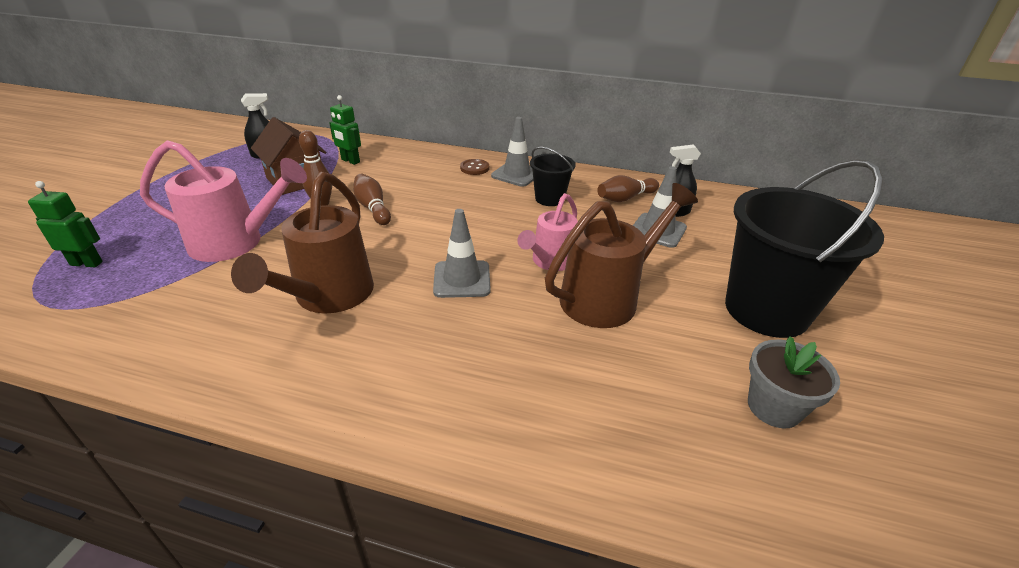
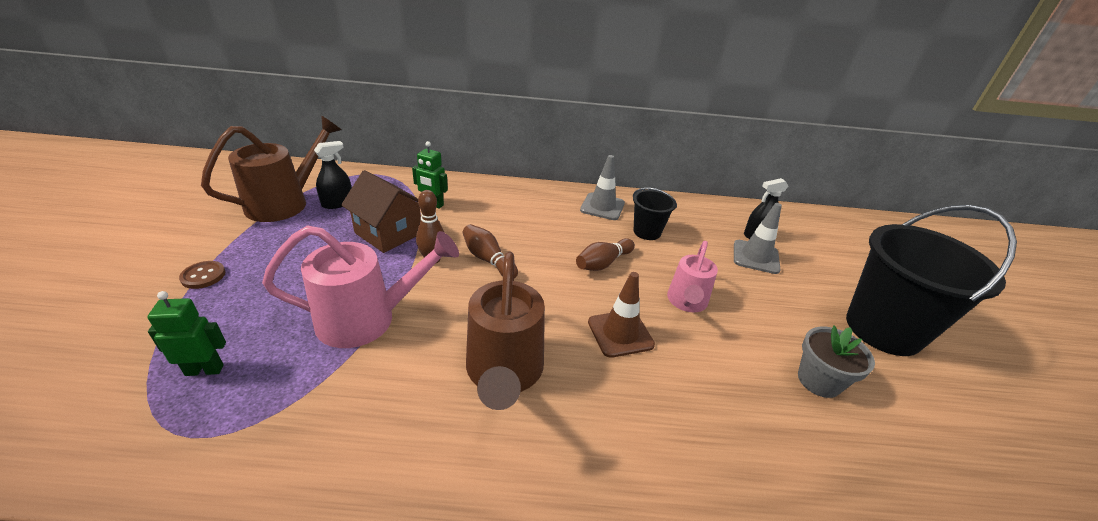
camera: 15 degrees left, 0 degrees up
(462, 279) = (620, 333): grey traffic cone -> brown traffic cone
(474, 168) = (560, 203): brown button -> brown button (203, 276)
(608, 297) = (756, 335): brown watering can -> brown watering can (285, 203)
(625, 198) = (710, 225): brown bowling pin -> brown bowling pin (603, 263)
(774, 407) = (942, 428): grey flower pot -> grey flower pot (818, 381)

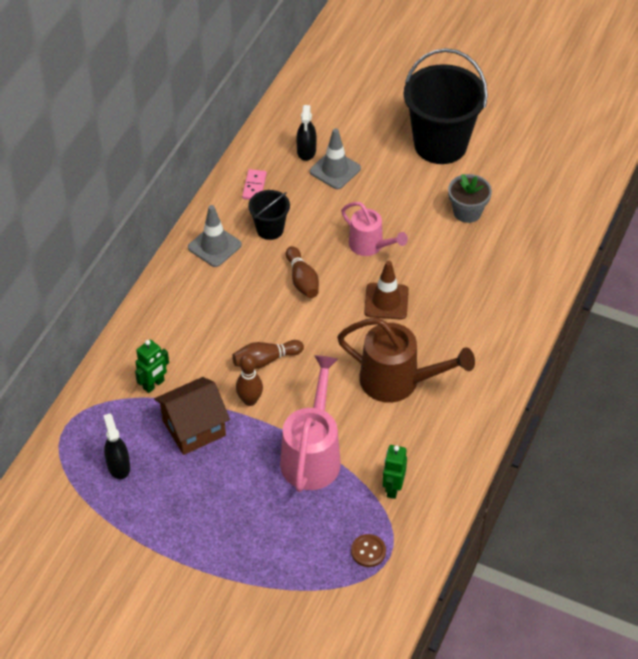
camera: 65 degrees left, 15 degrees up
(203, 276) = (210, 569): brown button -> brown button (368, 551)
(204, 370) = (331, 555): green robot -> green robot (393, 488)
(285, 203) = (99, 511): brown watering can -> none
(686, 214) = (254, 186): none -> pink domino

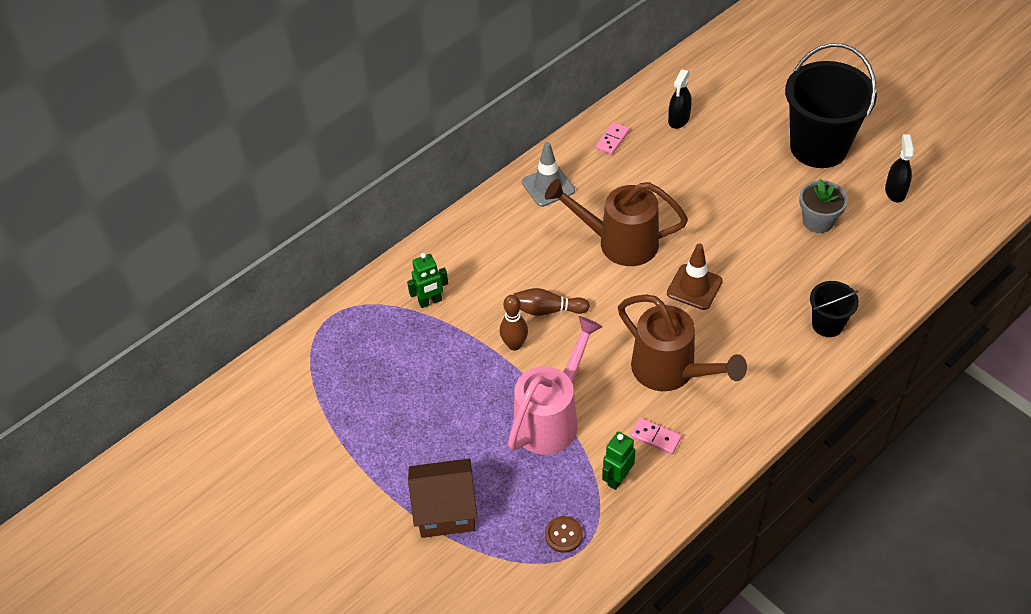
camera: 25 degrees right, 0 degrees up
(118, 466) = (361, 369): black spray bottle -> black spray bottle (895, 191)
(194, 428) = (448, 355): brown house -> brown house (445, 510)
(270, 229) = (609, 185): black bucket -> black bucket (827, 324)
(302, 280) = (619, 242): brown bowling pin -> brown watering can
(335, 170) = (699, 145): grey traffic cone -> none
(370, 246) = (702, 228): pink watering can -> none
(409, 443) = (655, 437): none -> pink domino

